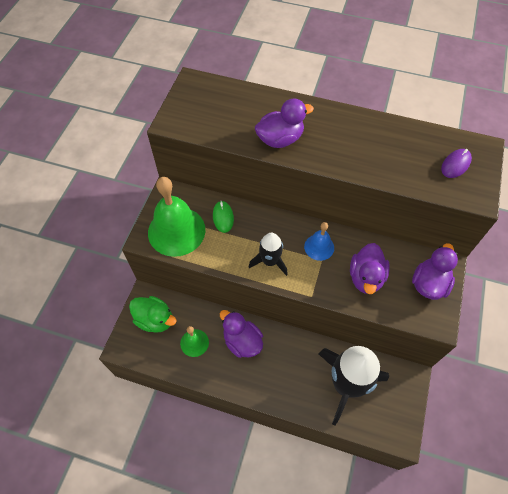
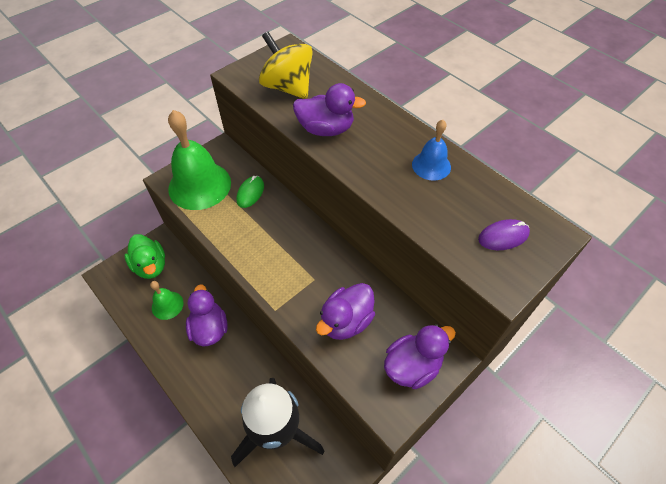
camera: 30 degrees right, 5 degrees down
(222, 116) = (288, 87): none -> yellow spinning top
(270, 261) = (261, 255): black rocket -> none
(319, 247) = (320, 265): blue bell -> blue bell (431, 165)

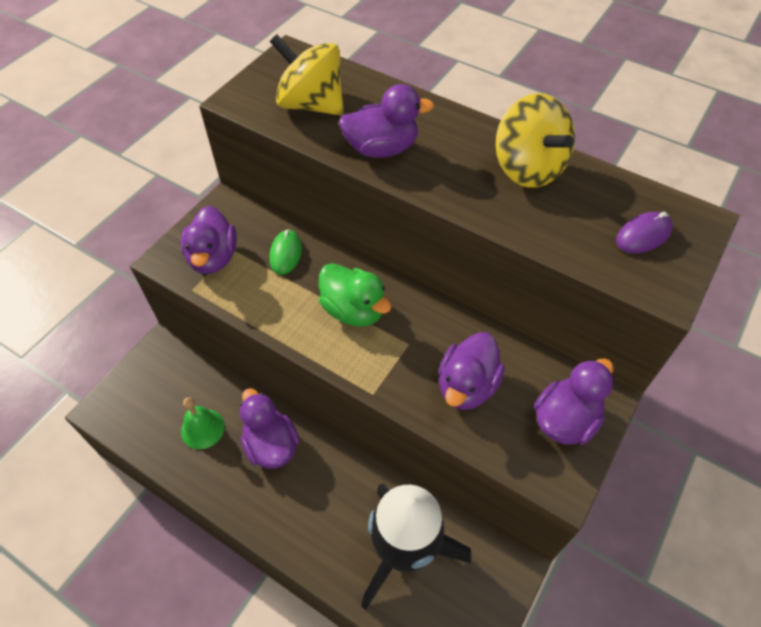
camera: 15 degrees left, 0 degrees up
(151, 266) = (161, 383): green duck -> green duck (353, 310)
(199, 185) = (213, 258): green bell -> purple duck
(431, 165) = (528, 168): blue bell -> yellow spinning top

